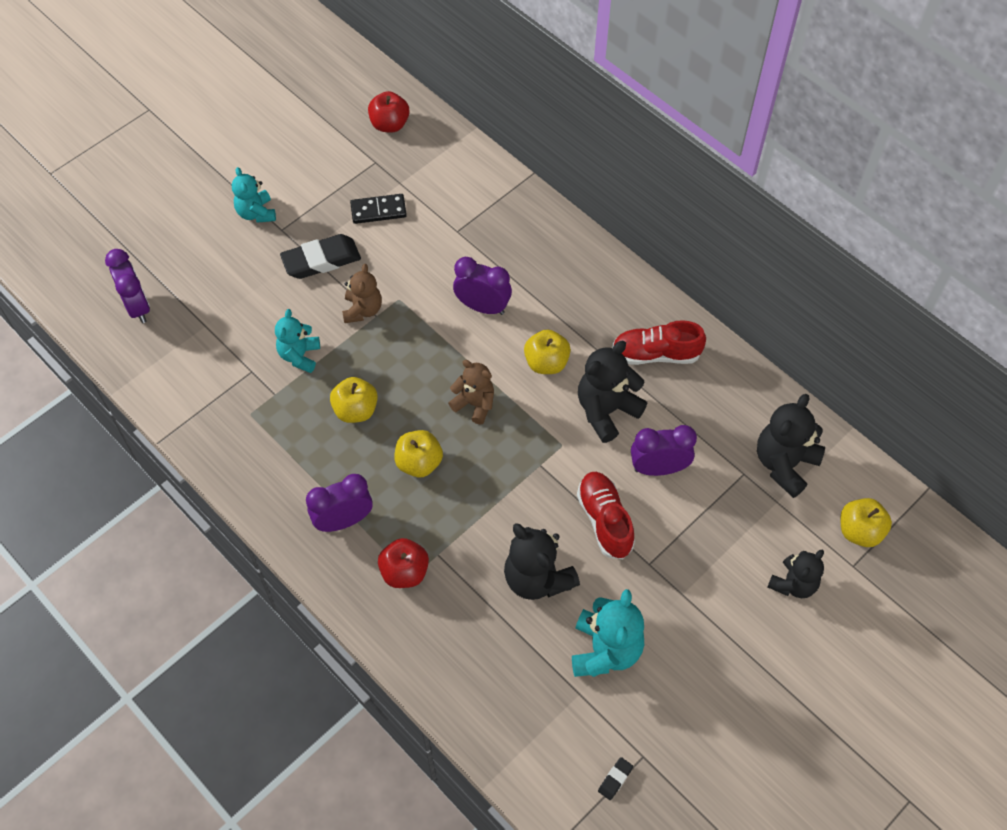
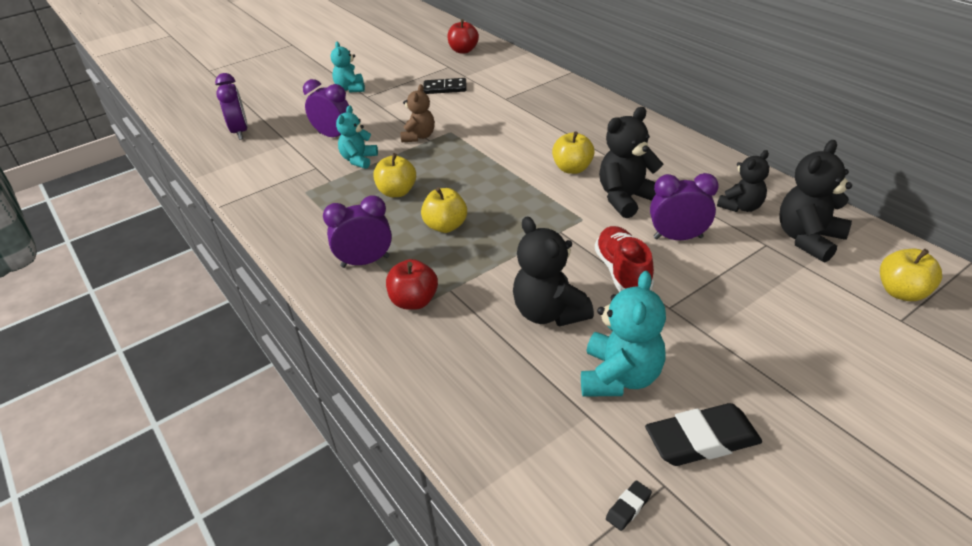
camera: 10 degrees right, 20 degrees down
(321, 260) = (393, 111): black eraser -> black eraser (702, 440)
(474, 404) = (504, 191): brown teddy bear -> none
(482, 307) = (520, 137): purple clock -> purple clock (334, 136)
(656, 354) = (673, 166): red shoe -> none
(793, 584) = (834, 331): black teddy bear -> black teddy bear (741, 207)

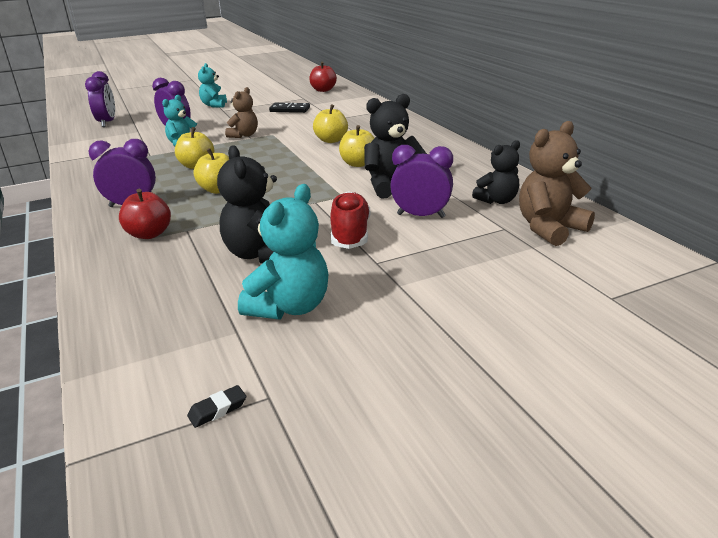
camera: 10 degrees right, 10 degrees down
(702, 440) = (334, 366): black eraser -> none
(808, 239) = (549, 228): black teddy bear -> brown teddy bear
(902, 292) = (625, 276): yellow apple -> yellow apple (331, 140)

